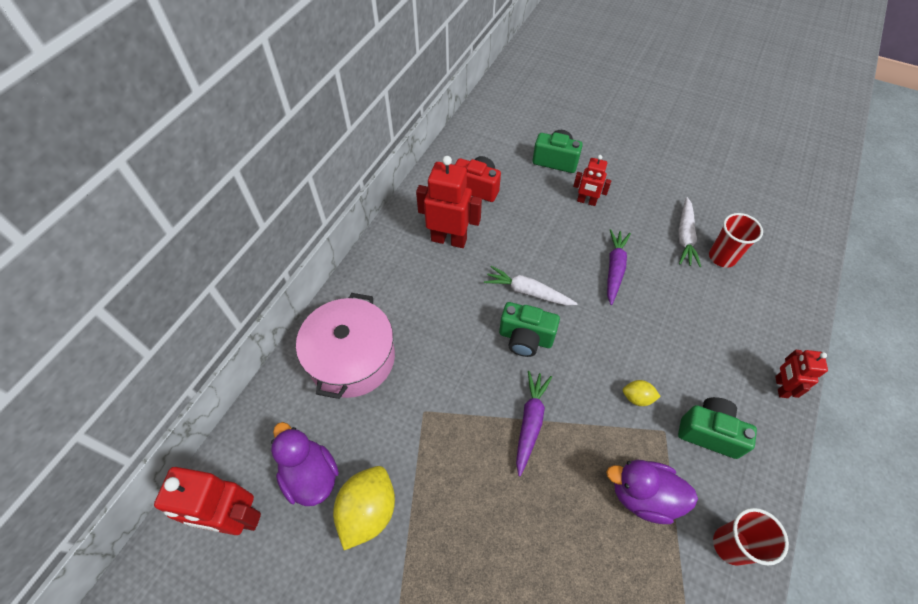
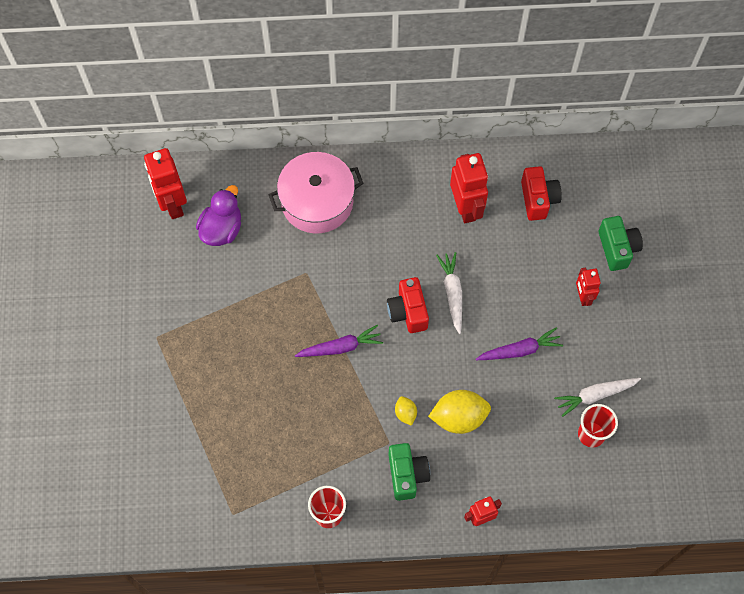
camera: 60 degrees right, 10 degrees up
(368, 511) = (220, 277): yellow lemon -> yellow lemon (459, 417)
(525, 338) = (408, 312): green camera -> red camera
(643, 496) = (330, 445): purple duck -> none

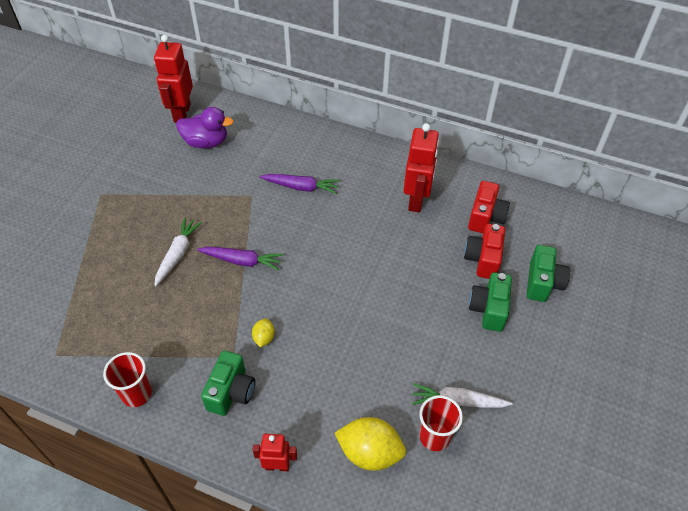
camera: 25 degrees right, 15 degrees down
(222, 229) = (206, 142): purple duck -> purple duck turned 45 degrees clockwise
(317, 201) = (293, 151): pink pot -> none
(408, 312) = (318, 257): red camera -> red camera (483, 259)
(452, 293) = (366, 259): white carrot -> white carrot (177, 254)
(459, 417) = (311, 363): yellow lemon -> yellow lemon (370, 452)
(519, 350) = (403, 329): purple carrot -> purple carrot (301, 187)
(583, 296) = (488, 309): red robot -> green camera

